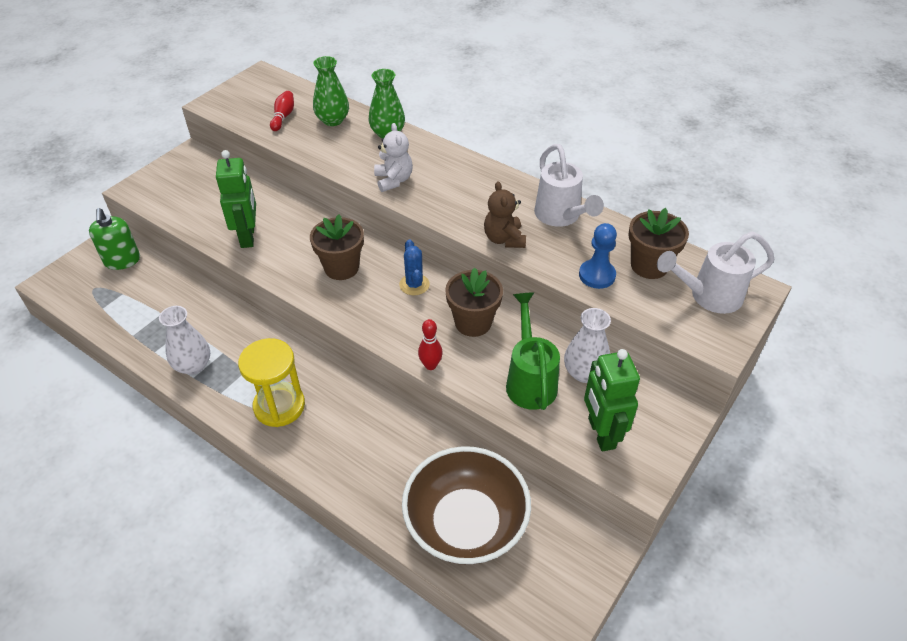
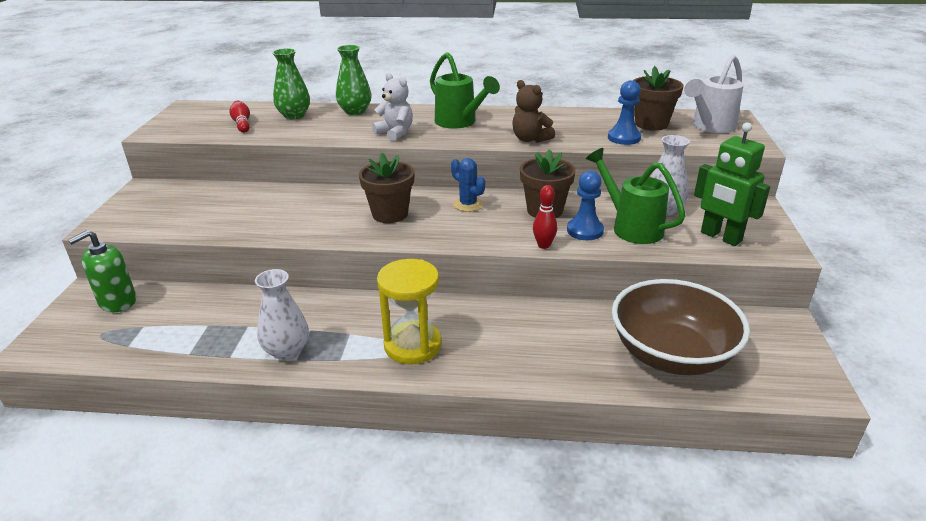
camera: 30 degrees left, 15 degrees down
(122, 260) = (117, 302): green soap dispenser -> green soap dispenser turned 90 degrees clockwise
(248, 236) = (272, 221): green robot -> none
(463, 188) = (460, 123): none -> green watering can
(483, 364) = (585, 230): none -> blue pawn
(561, 217) = (556, 118): white watering can -> none

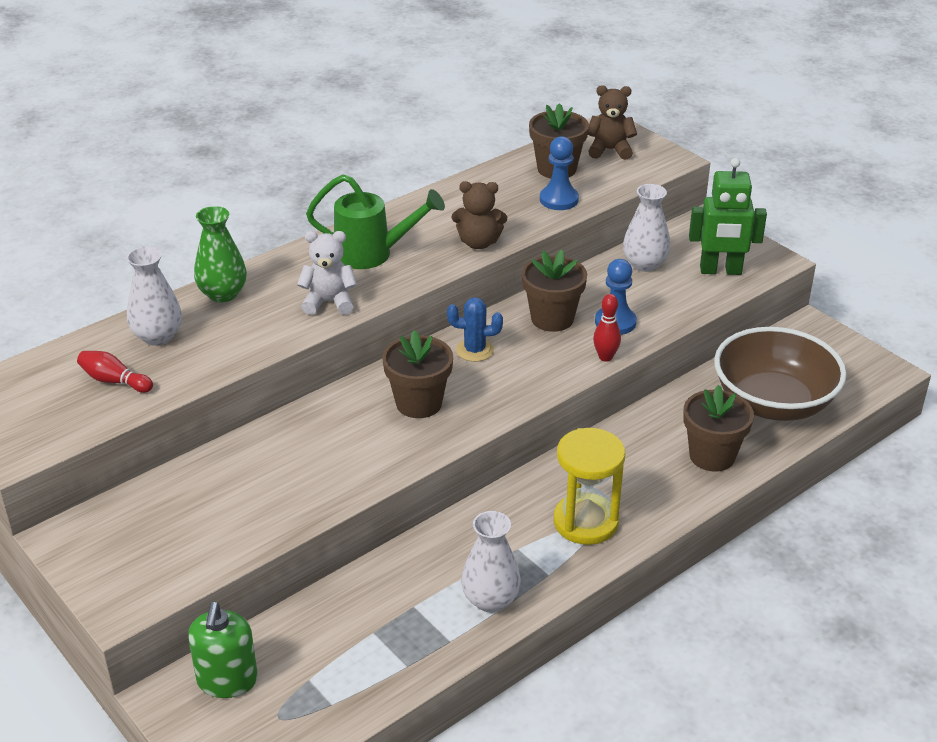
camera: 45 degrees left, 5 degrees up
(294, 115) = (158, 336): green vase -> white vase
(564, 360) = (712, 456): none -> brown flower pot
(631, 227) = (644, 297): green watering can -> none
(709, 127) = (610, 150): white watering can -> brown teddy bear

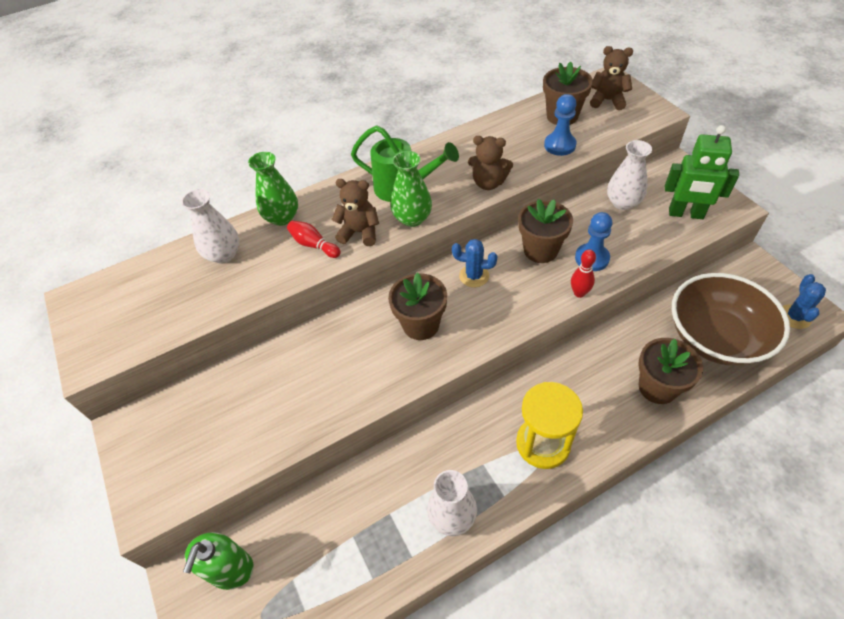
camera: 15 degrees right, 15 degrees up
(114, 381) = (180, 296): red bowling pin -> red bowling pin (314, 245)
(329, 302) = (360, 232): white teddy bear -> brown teddy bear
(392, 284) = (412, 218): none -> green vase
(861, 375) = (794, 317): none -> blue cactus

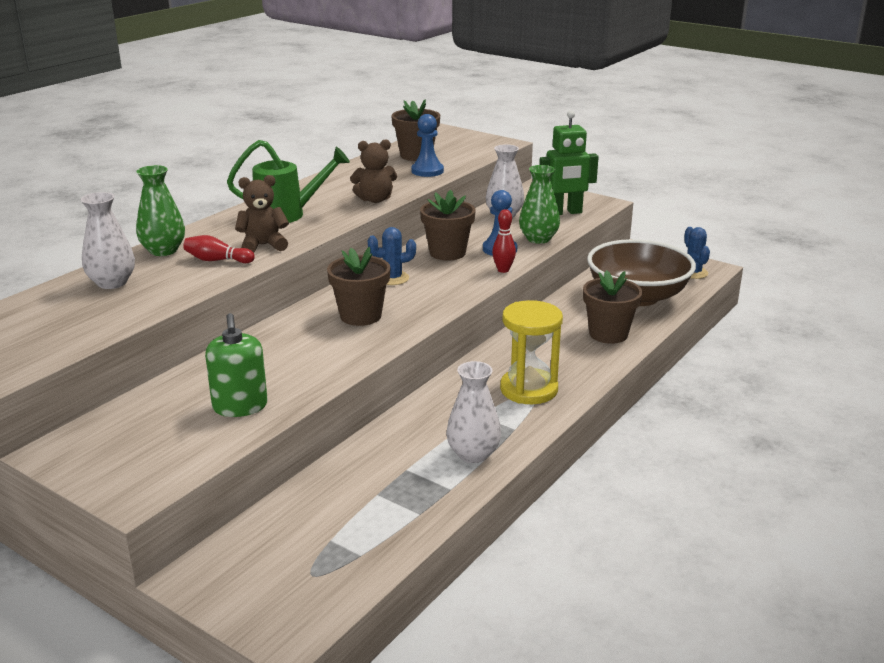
camera: 30 degrees left, 25 degrees down
(231, 569) = (250, 554): green soap dispenser -> green soap dispenser (240, 406)
(412, 218) = (313, 229): green vase -> green vase (538, 239)
(607, 100) = (452, 142): brown teddy bear -> none

